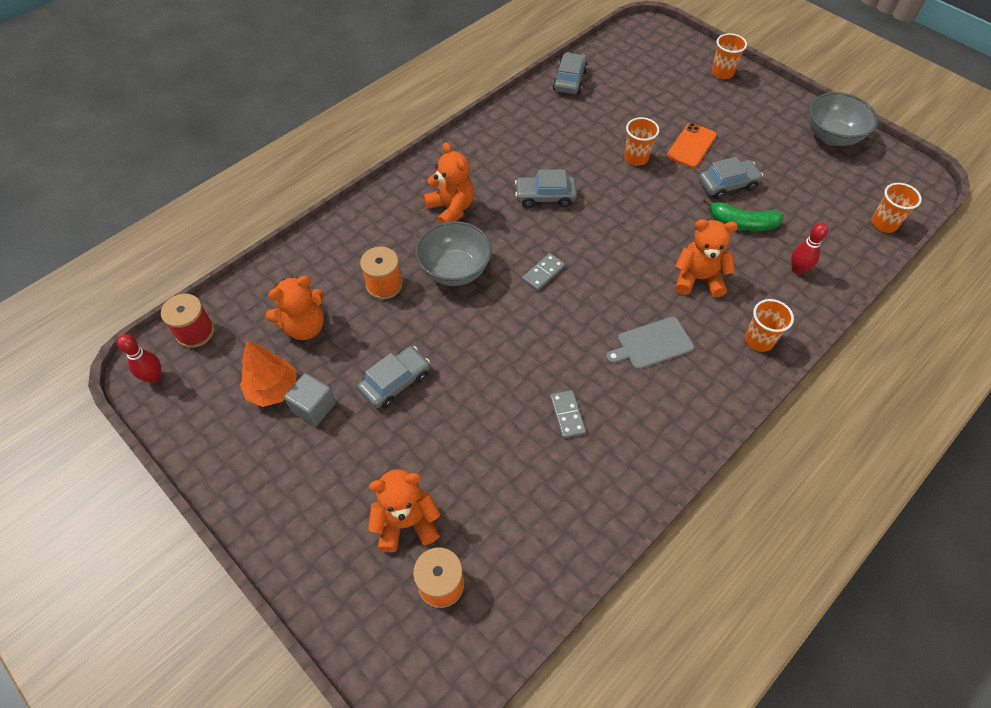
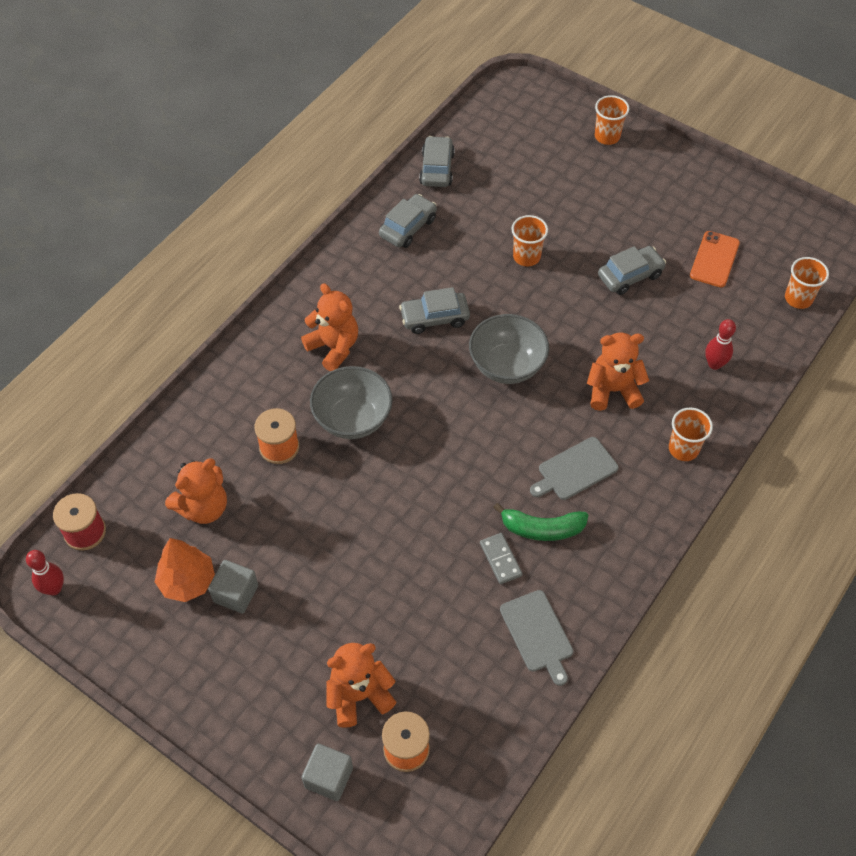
camera: 10 degrees left, 0 degrees up
(359, 599) = (329, 777): none -> grey cube
(395, 382) = (316, 553): grey car -> grey car (408, 227)
(543, 273) = (448, 408): grey domino -> none
(591, 492) = (537, 634): none -> grey cutting board
(691, 146) = (585, 233): orange phone -> orange phone (714, 259)
(742, 223) = (650, 319): green banana -> green banana (542, 529)
(832, 136) = (735, 201): grey bowl -> grey bowl (507, 365)

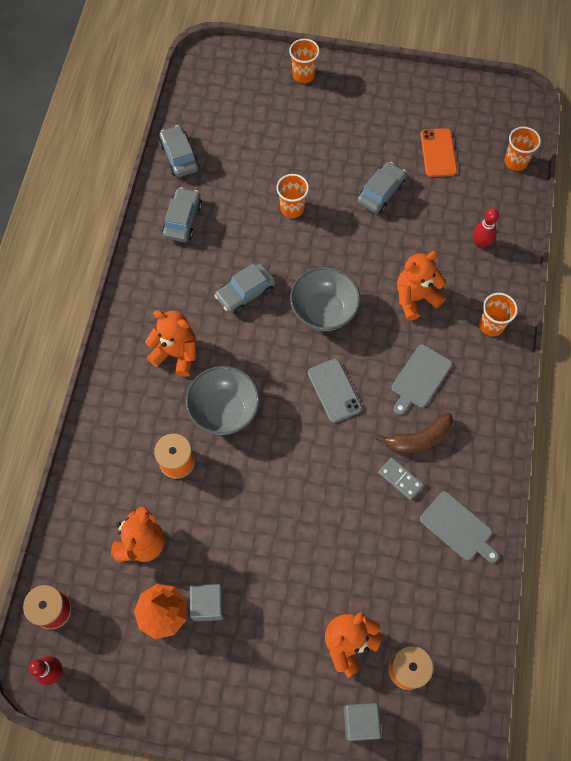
camera: 25 degrees left, 10 degrees up
(476, 445) = (334, 390): none -> grey phone
(542, 529) = (419, 439): green banana -> brown banana

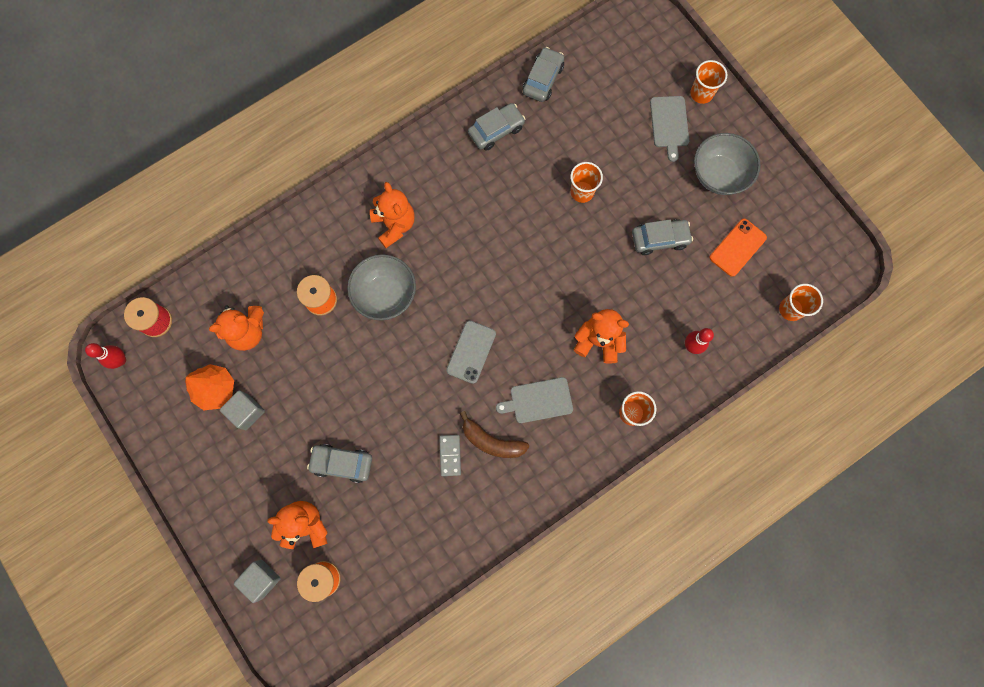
camera: 45 degrees right, 10 degrees up
(245, 293) = (484, 225): grey car -> grey car (342, 463)
(324, 311) = (524, 289): grey bowl -> grey bowl (719, 175)
(458, 528) = (452, 526): grey cutting board -> grey cutting board (669, 124)

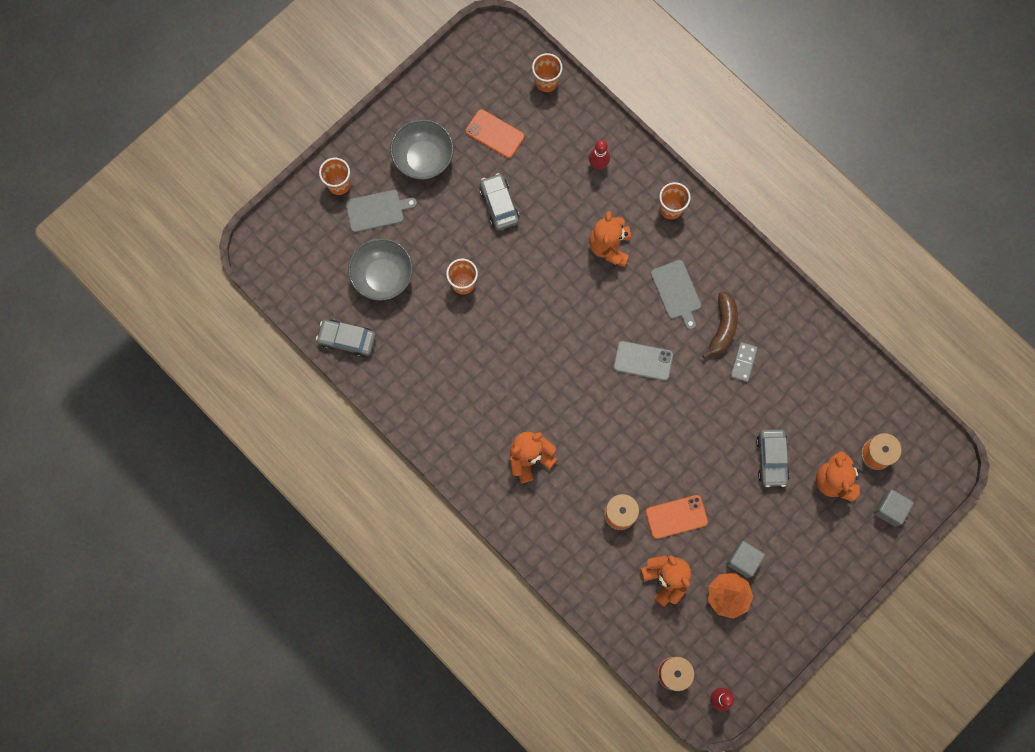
camera: 100 degrees left, 0 degrees up
(305, 354) = (676, 516): none -> orange phone
(385, 294) = (602, 452): grey bowl -> grey bowl (383, 276)
(450, 455) = (743, 362): grey domino -> grey domino turned 60 degrees counterclockwise
(496, 130) = (411, 376): grey car -> none

